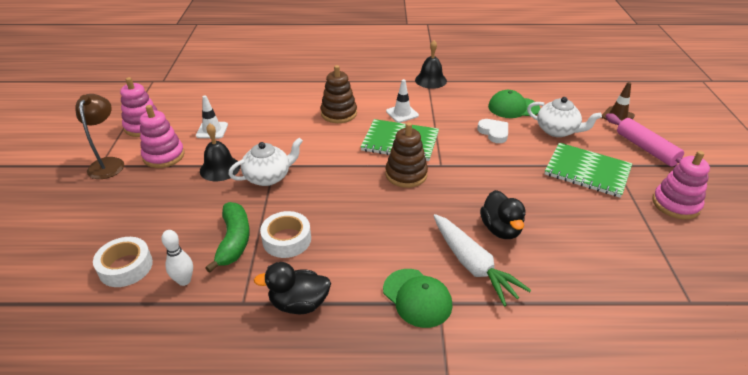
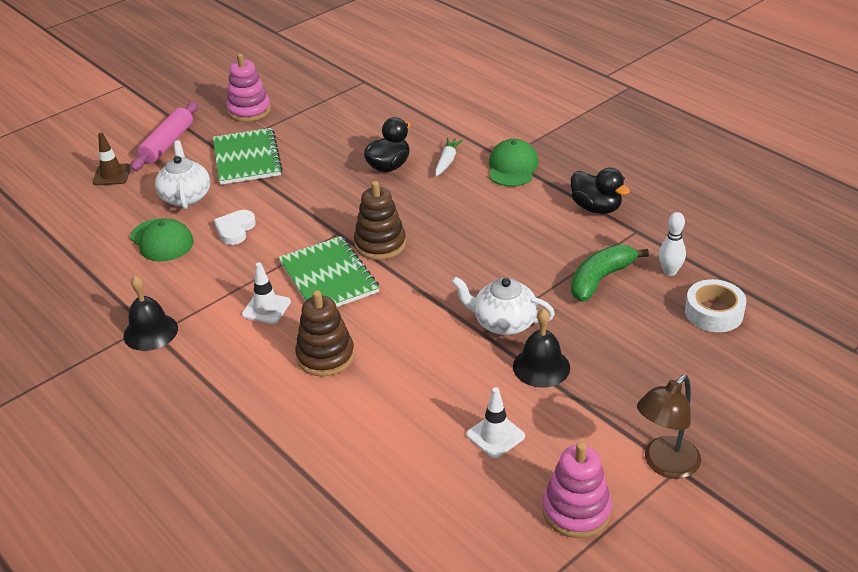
camera: 130 degrees left, 0 degrees up
(164, 156) = (588, 430): pink stacking toy -> none
(287, 239) = (555, 254): white tape -> none
(472, 264) = (447, 161): white carrot -> white carrot, size x0.56

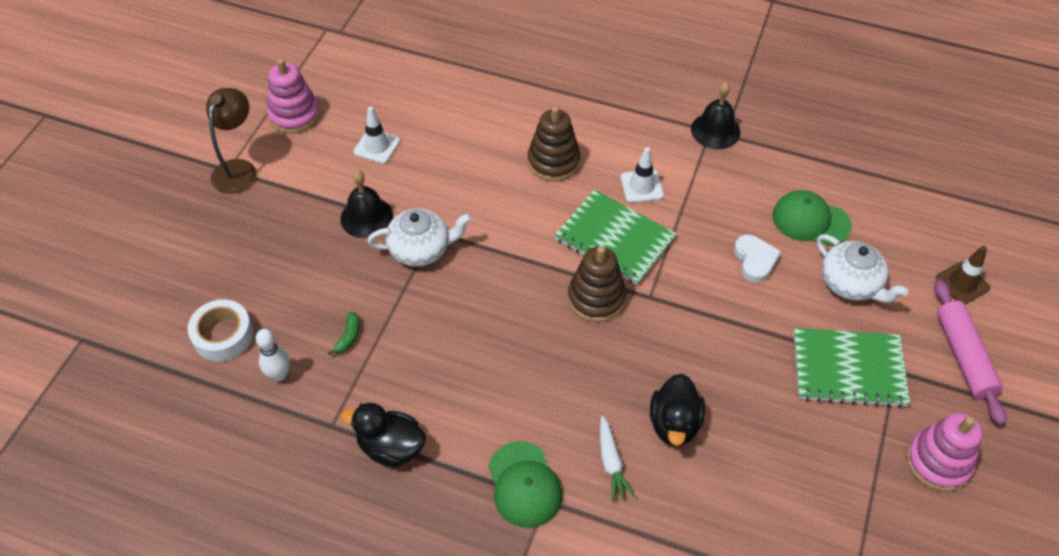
camera: 150 degrees right, 15 degrees up
(247, 158) = (848, 369): green notebook -> green notebook turned 45 degrees counterclockwise
(600, 279) = (348, 337): green banana -> green banana, size x0.47

